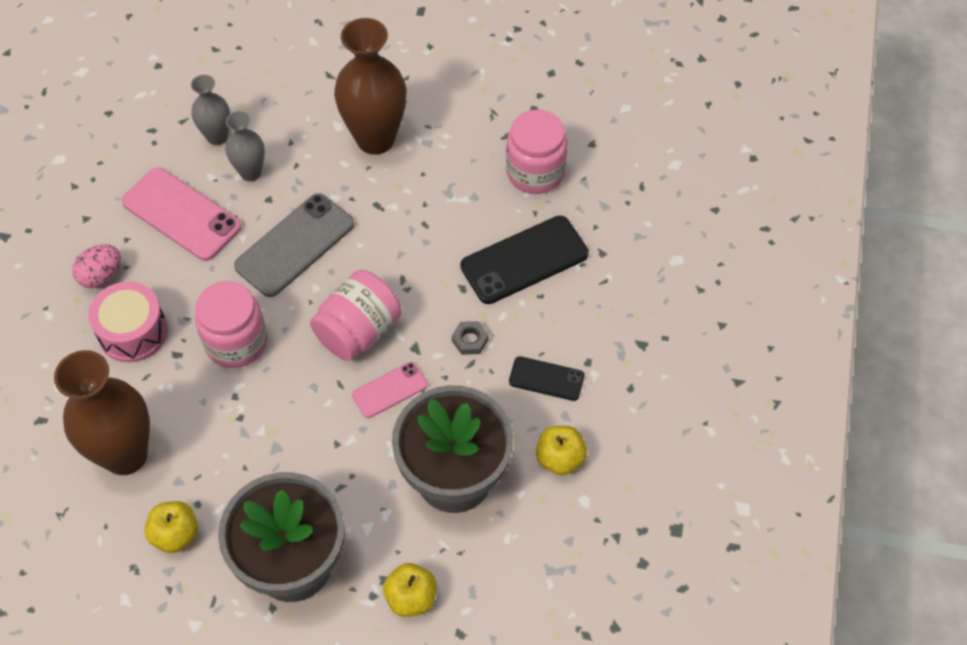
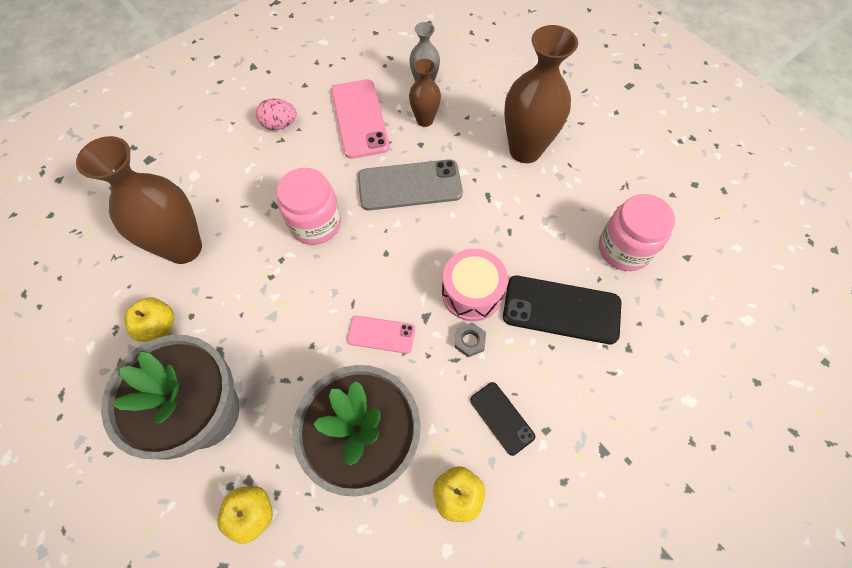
camera: 40 degrees right, 5 degrees up
(133, 332) = (263, 172): pink drum -> pink drum (472, 292)
(250, 172) = (425, 120): grey vase -> brown vase
(358, 331) = (398, 274): pink jar -> none

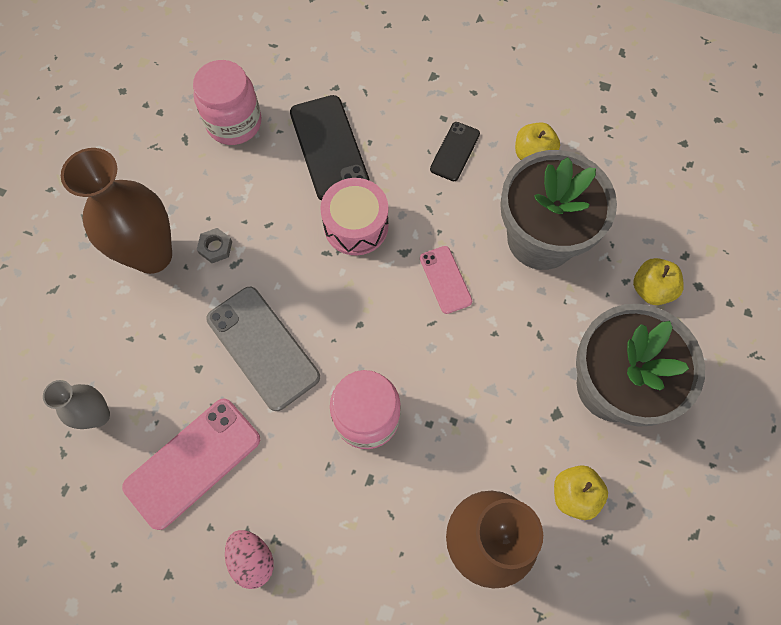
camera: 120 degrees left, 5 degrees up
(425, 120) = (158, 383): brown vase -> none
(469, 341) = (404, 205): grey nut -> grey nut (215, 247)

